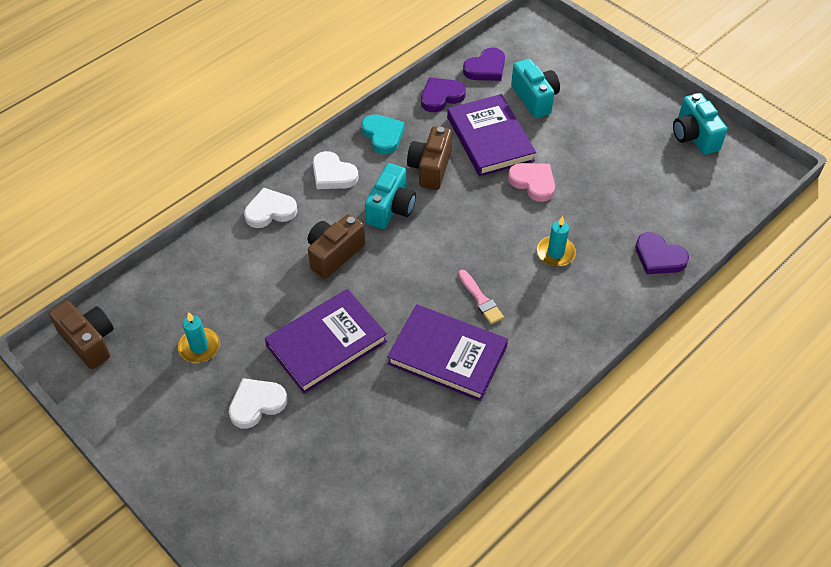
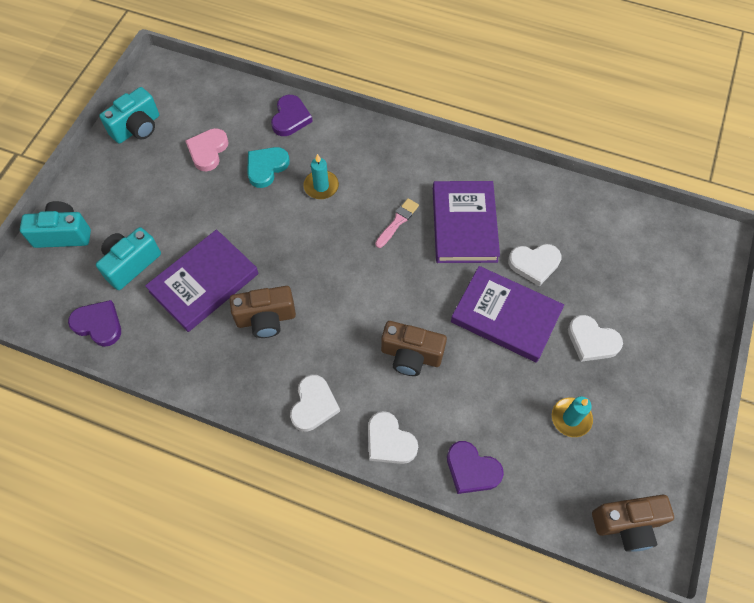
camera: 115 degrees left, 10 degrees up
(89, 341) = (627, 524): brown camera -> brown camera turned 120 degrees counterclockwise
(367, 396) = (534, 264): none -> white heart
(383, 135) = (239, 382): turquoise heart -> turquoise heart (266, 167)
(391, 208) = (333, 331): turquoise camera -> turquoise camera (63, 234)
(441, 96) = (159, 350): purple heart -> purple heart (472, 469)
(533, 182) = (247, 228): pink heart -> pink heart (208, 151)

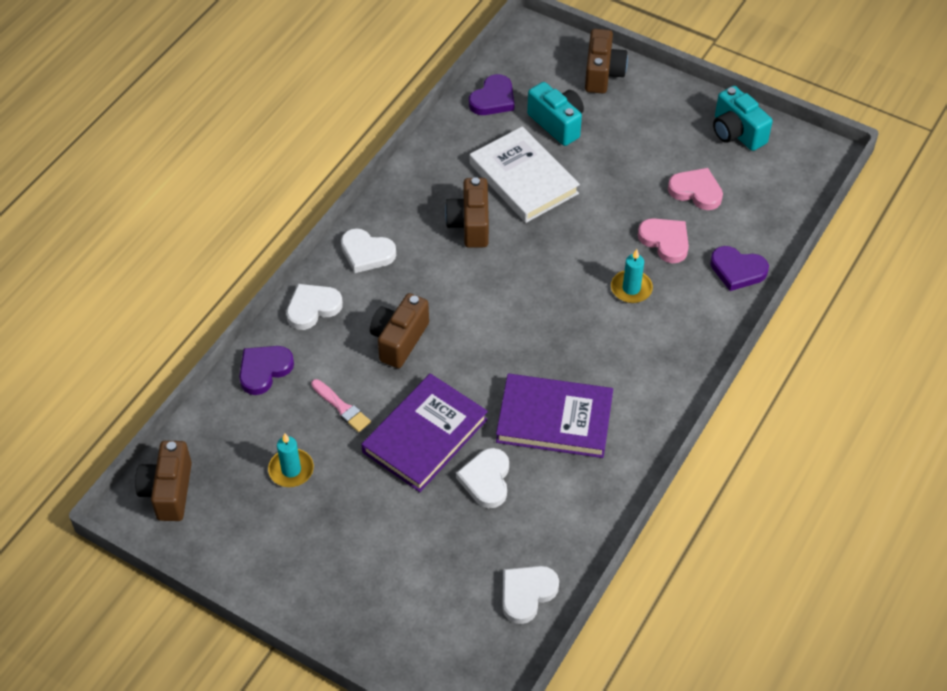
camera: 100 degrees right, 10 degrees down
(63, 234) = (602, 74): turquoise camera -> brown camera
(204, 282) = (523, 178): purple book -> white book
(266, 167) = (665, 241): turquoise heart -> pink heart
(397, 222) = (569, 354): pink brush -> pink brush (342, 407)
(592, 341) = (374, 514): white heart -> white heart (527, 594)

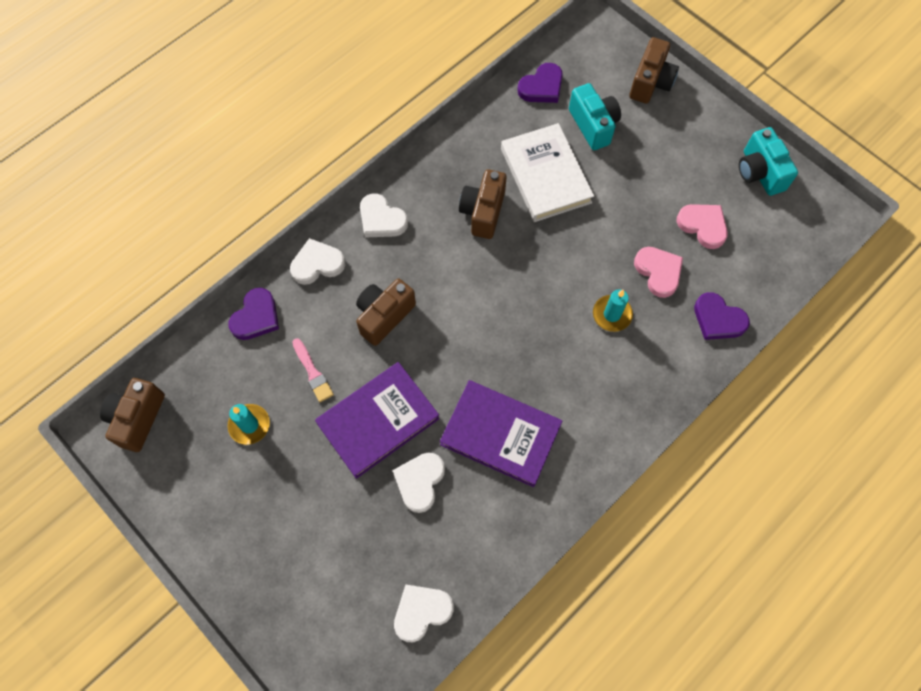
camera: 15 degrees right, 15 degrees up
(264, 370) = (256, 317): purple heart -> purple heart turned 150 degrees clockwise

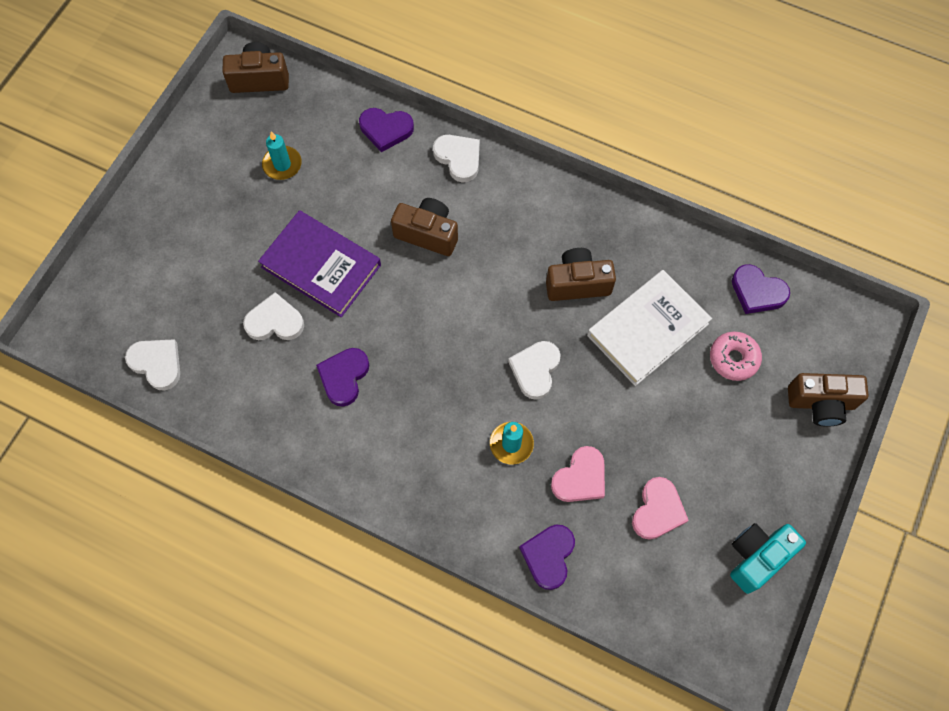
camera: 70 degrees right, 0 degrees up
(313, 372) = (349, 195): pink brush -> none
(381, 219) = (529, 195): white heart -> white heart (535, 370)
(500, 434) = (344, 377): purple book -> purple heart
(593, 125) = (733, 359): turquoise camera -> pink donut

